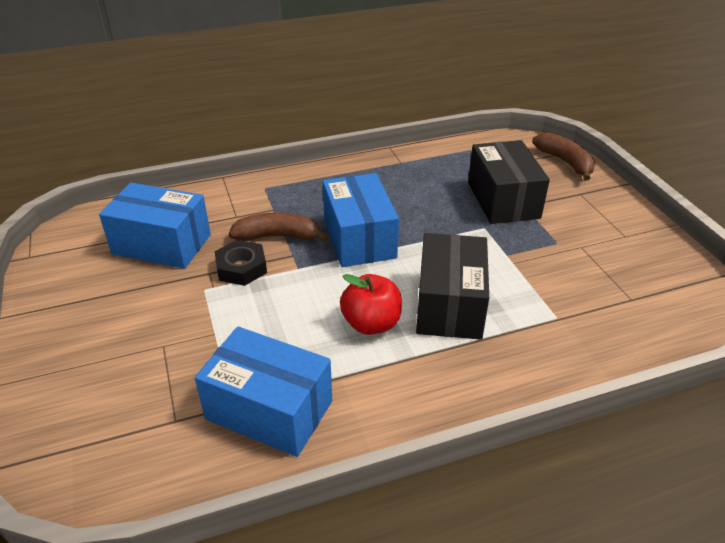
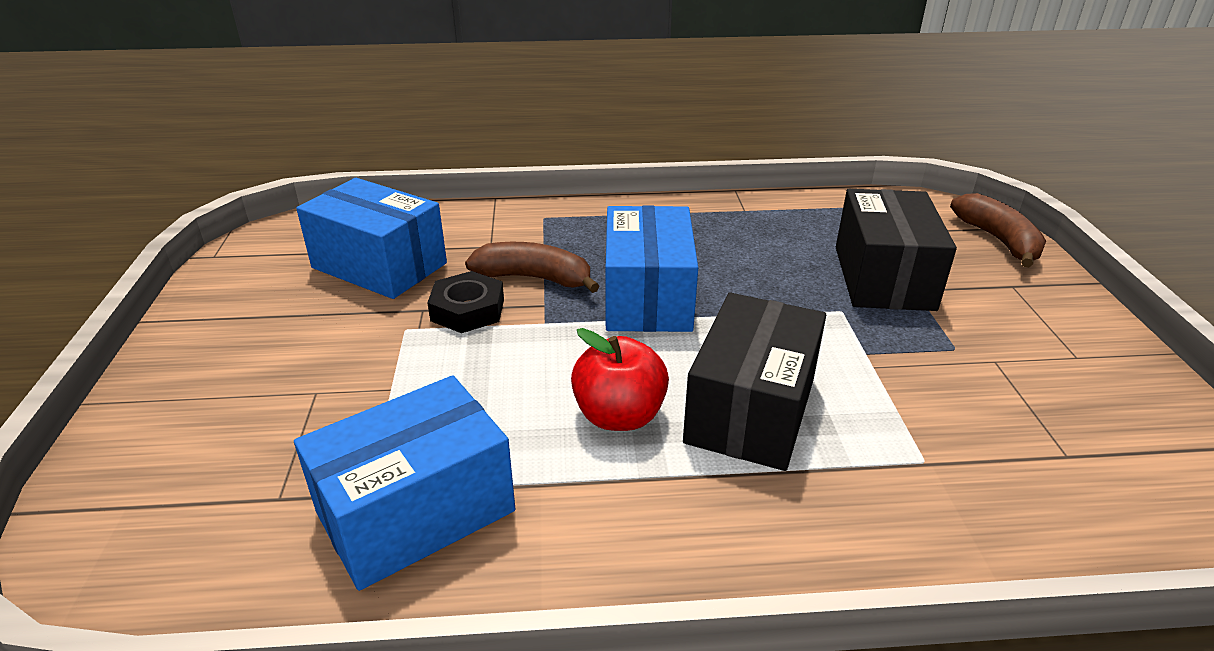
camera: 15 degrees right, 5 degrees down
(269, 410) = (416, 511): blue box -> blue box turned 75 degrees counterclockwise

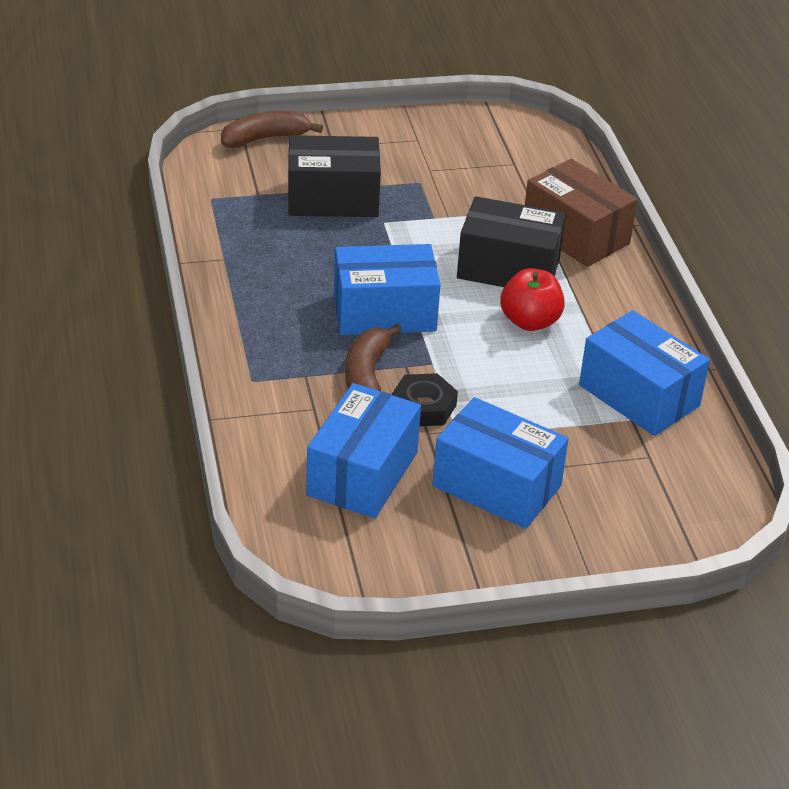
camera: 100 degrees left, 5 degrees up
(308, 348) = (496, 486): none -> blue box
(864, 505) = (576, 234): none -> brown box

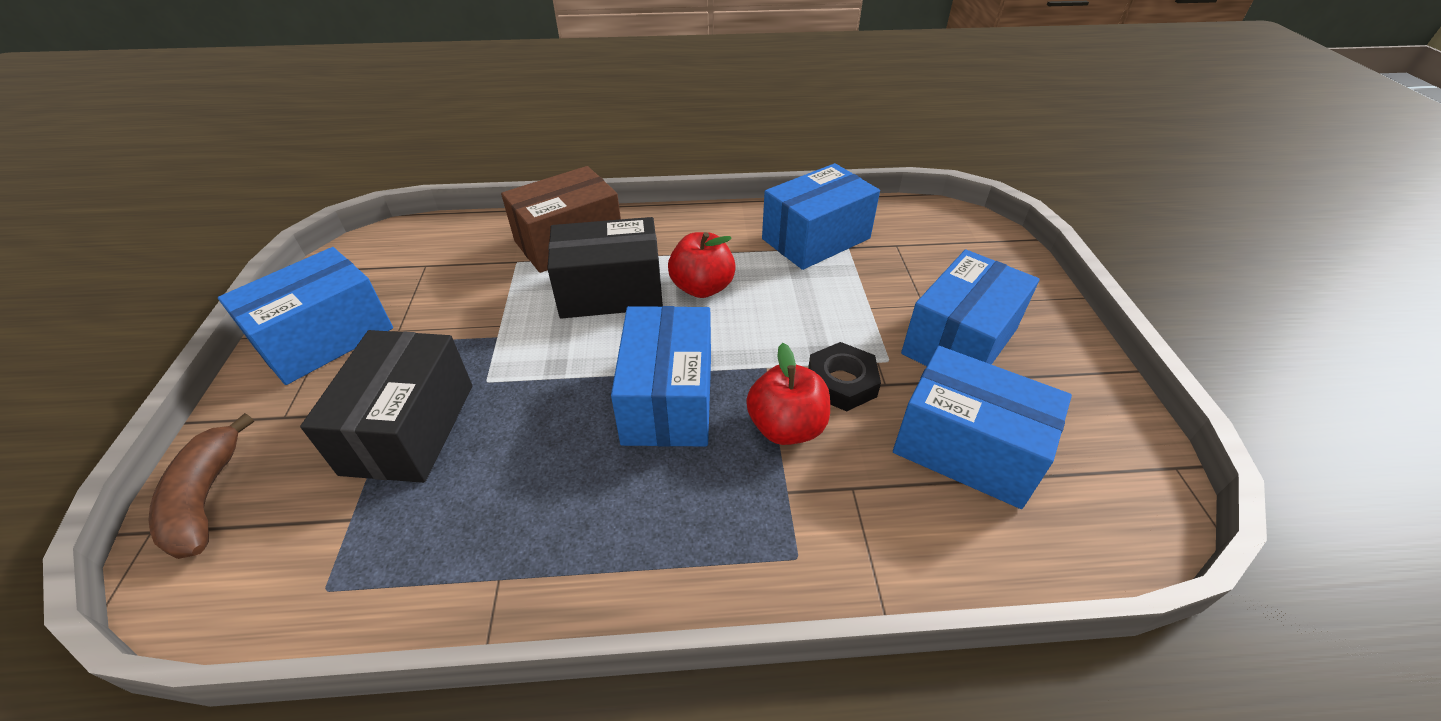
camera: 80 degrees left, 5 degrees up
(367, 375) = (786, 427): brown banana -> red apple
(412, 140) = (325, 338): none -> blue box
(508, 268) = (610, 291): black box -> black box turned 60 degrees clockwise

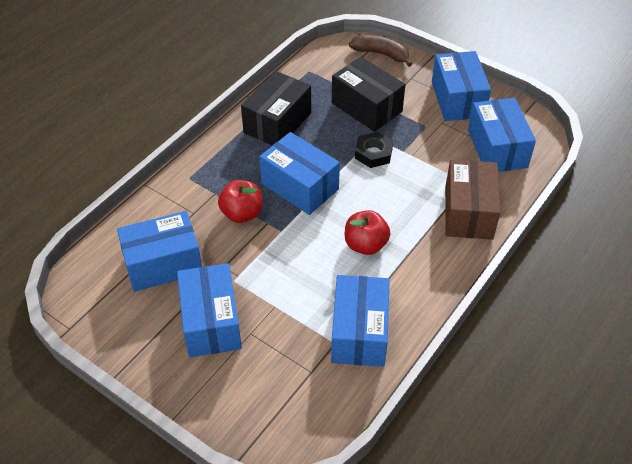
camera: 130 degrees right, 5 degrees up
(427, 263) = (497, 148): none -> blue box
(610, 291) = (400, 206): black box -> black box (277, 123)
(842, 382) = (242, 251): black nut -> black nut (373, 153)

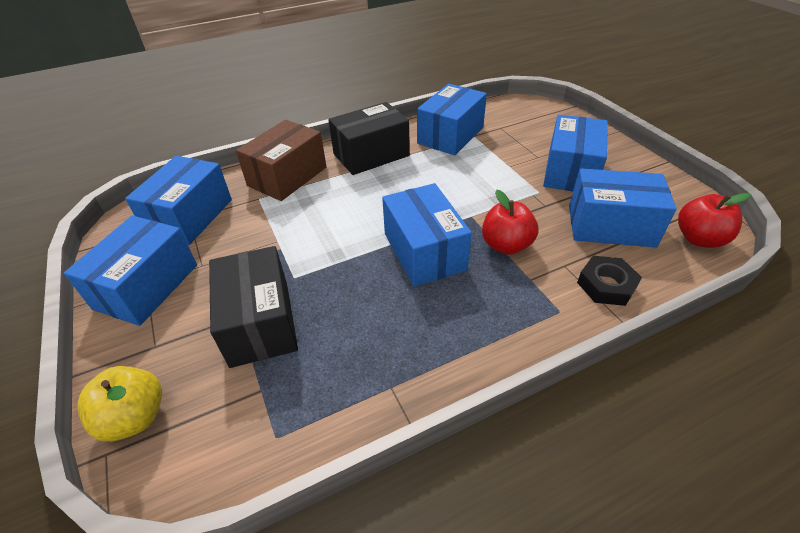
camera: 150 degrees left, 5 degrees down
(277, 123) = (396, 349): black box -> black box (371, 155)
(365, 245) = (399, 182): red apple -> red apple (699, 239)
(373, 153) = (313, 258): black nut -> black nut (606, 285)
(381, 54) = (135, 417): brown banana -> yellow apple

